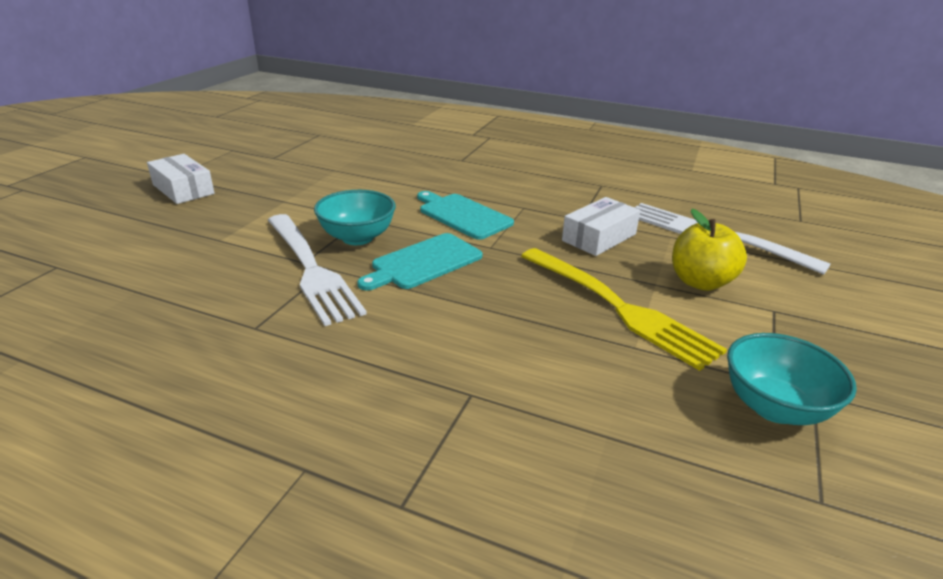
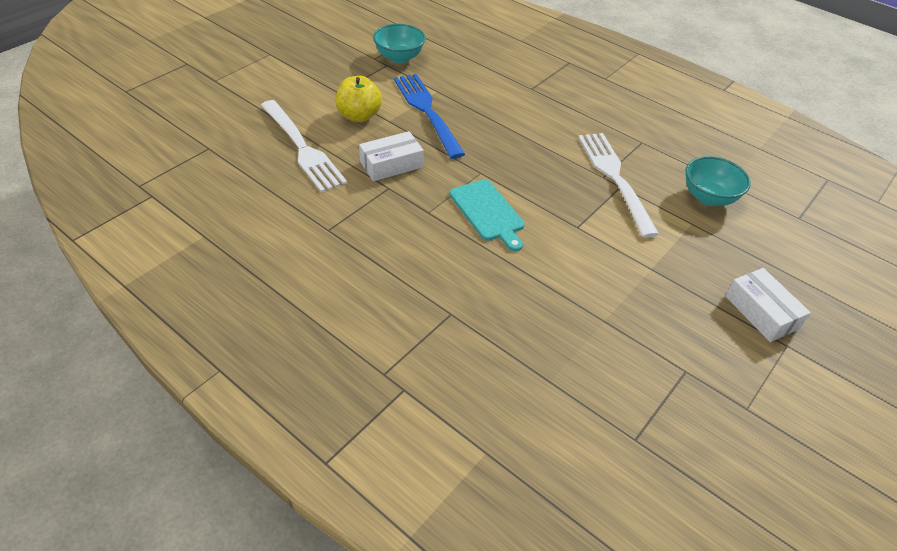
camera: 165 degrees left, 15 degrees up
(357, 237) = (581, 203): turquoise bowl -> turquoise bowl (708, 197)
(423, 262) = (535, 168): turquoise cutting board -> none
(618, 307) = (427, 111): yellow fork -> blue fork

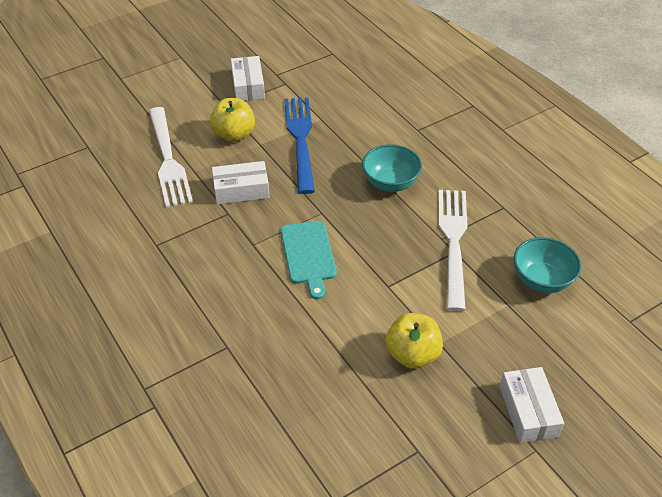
camera: 20 degrees right, 0 degrees up
(351, 71) = (248, 86): none -> white box
(399, 57) = (301, 77): turquoise bowl -> turquoise bowl (390, 183)
(633, 284) = (412, 354): none -> yellow apple

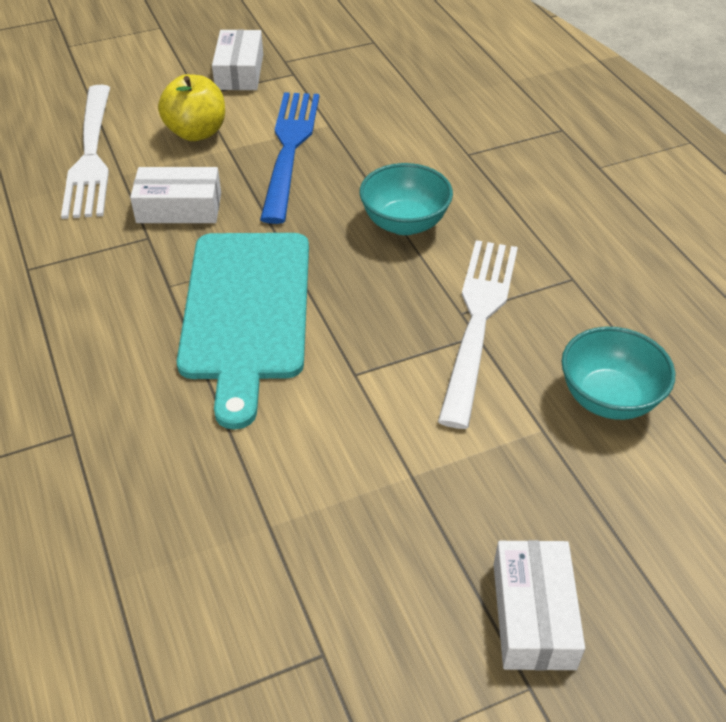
camera: 10 degrees right, 0 degrees up
(308, 255) = (246, 311): turquoise cutting board -> turquoise cutting board, size x1.66
(412, 354) = (362, 488): yellow apple -> none

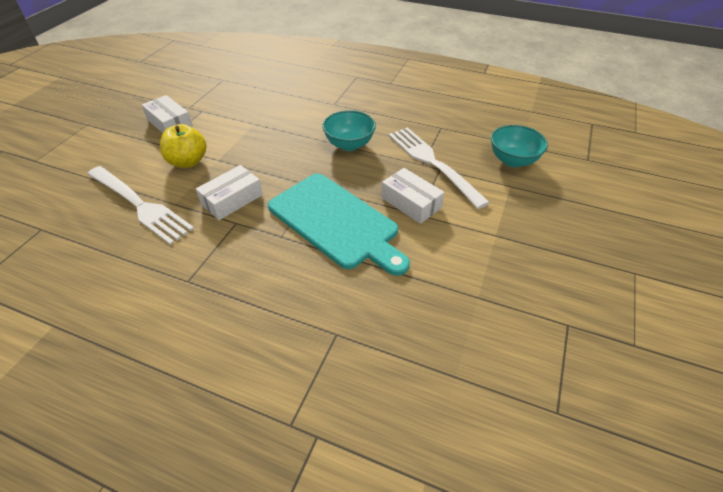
camera: 45 degrees left, 0 degrees up
(289, 149) = (250, 143): blue fork -> none
(533, 615) = (601, 249): white box -> white box (411, 203)

